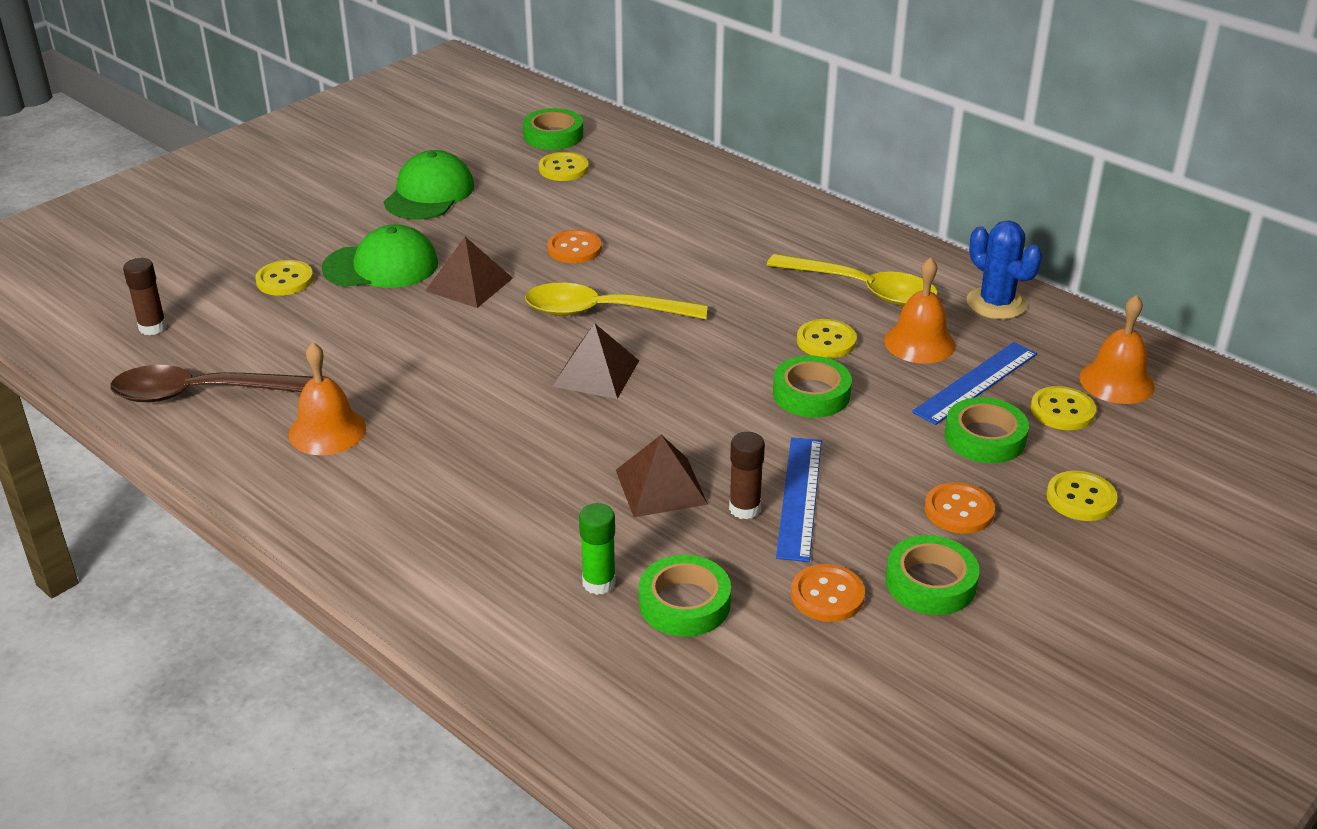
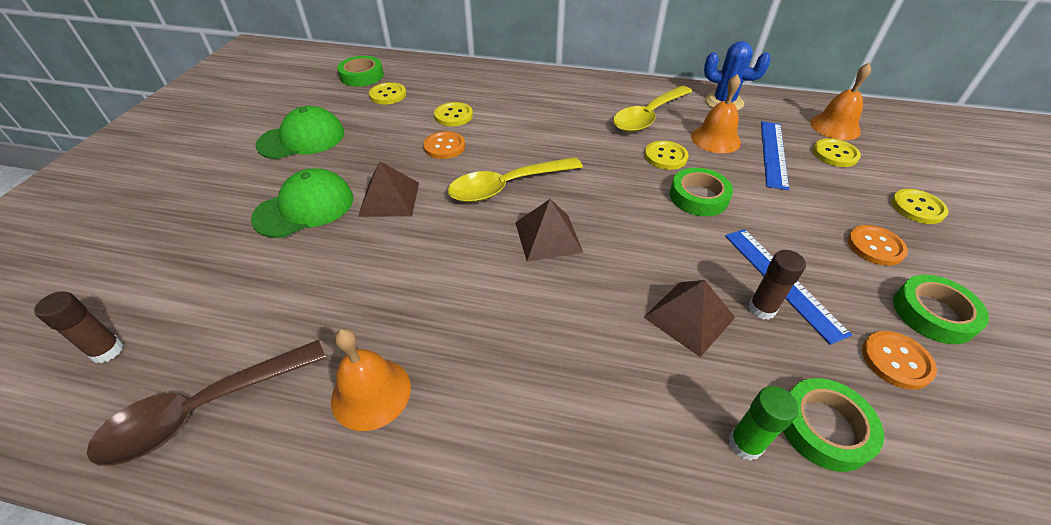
camera: 30 degrees left, 10 degrees up
(285, 280) = (224, 250): yellow button -> yellow button (453, 116)
(429, 194) = (302, 139): green cap -> green cap turned 75 degrees clockwise
(863, 290) = (648, 116): yellow spoon -> yellow spoon turned 135 degrees clockwise
(985, 438) = (822, 188): green tape -> none

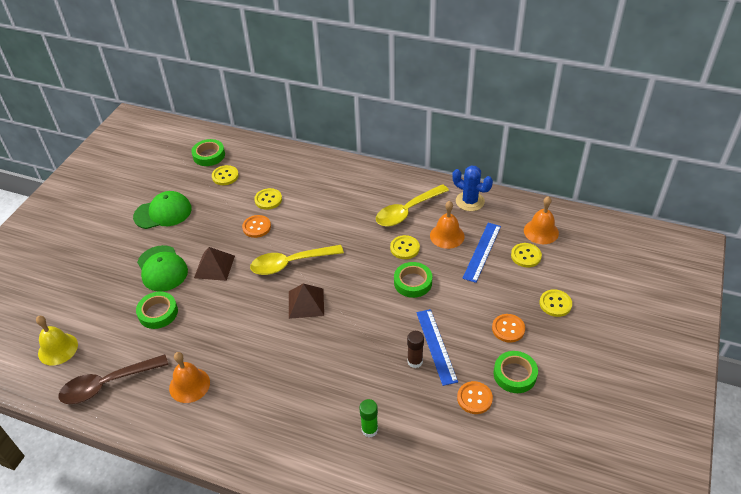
camera: 10 degrees right, 0 degrees up
(107, 351) = (58, 349): brown glue stick -> yellow bell
(305, 208) = (162, 268): green cap -> green cap turned 90 degrees clockwise
(689, 317) = (370, 362): brown pyramid -> none
(824, 427) = (414, 427): green tape -> green tape (158, 313)

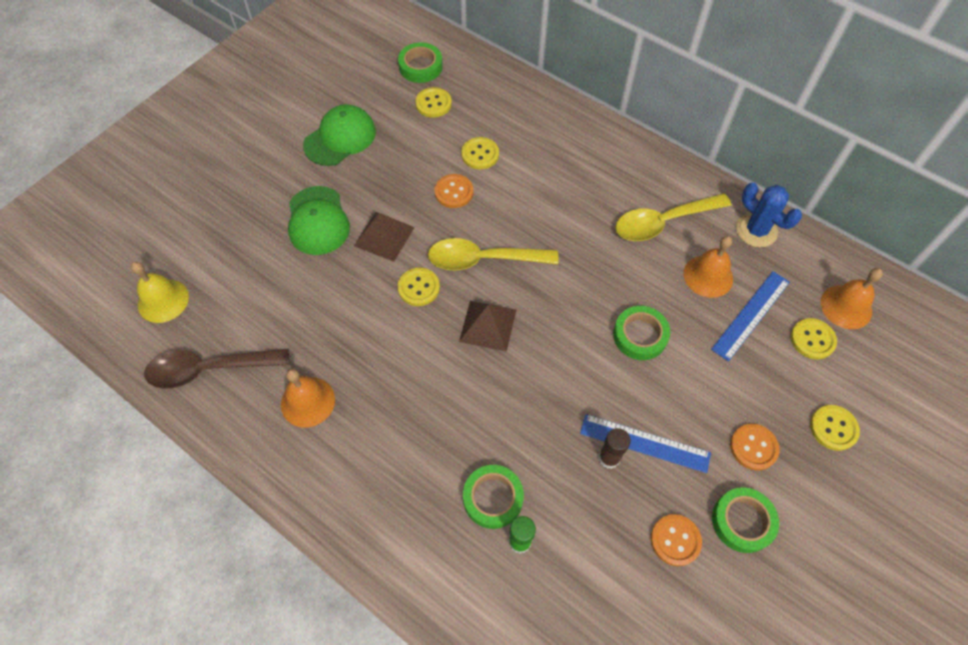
camera: 15 degrees right, 15 degrees up
(158, 313) = (296, 284): green tape -> green tape (493, 498)
(163, 213) = (340, 138): green cap -> green cap turned 45 degrees counterclockwise
(404, 248) = (643, 279): yellow button -> yellow button (418, 288)
(436, 346) = (644, 443): blue ruler -> blue ruler turned 75 degrees counterclockwise

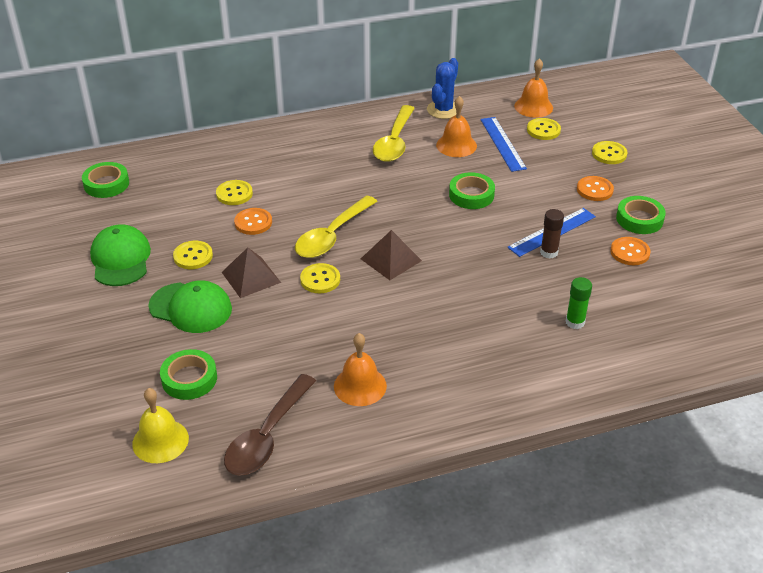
camera: 55 degrees left, 20 degrees down
(433, 103) = (153, 194): yellow button -> yellow button (193, 256)
(493, 498) = (531, 320): green tape -> green tape (189, 379)
(756, 230) = (443, 110): blue cactus -> blue cactus turned 60 degrees counterclockwise

